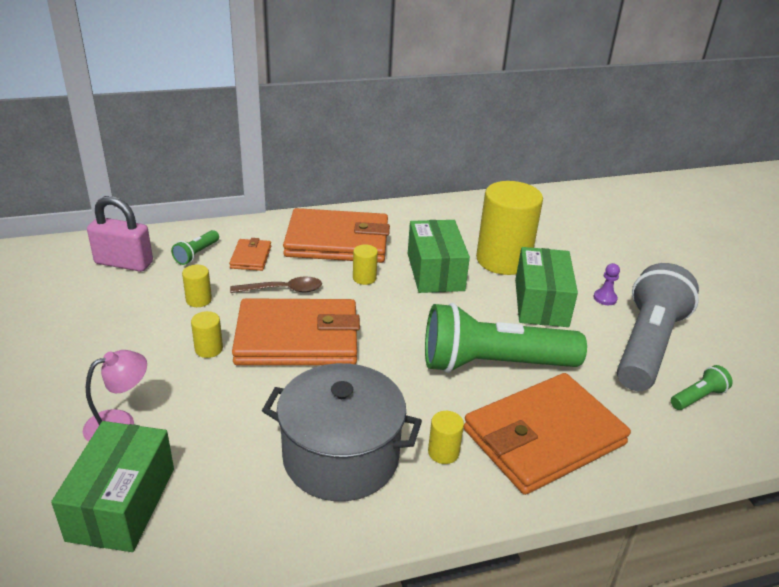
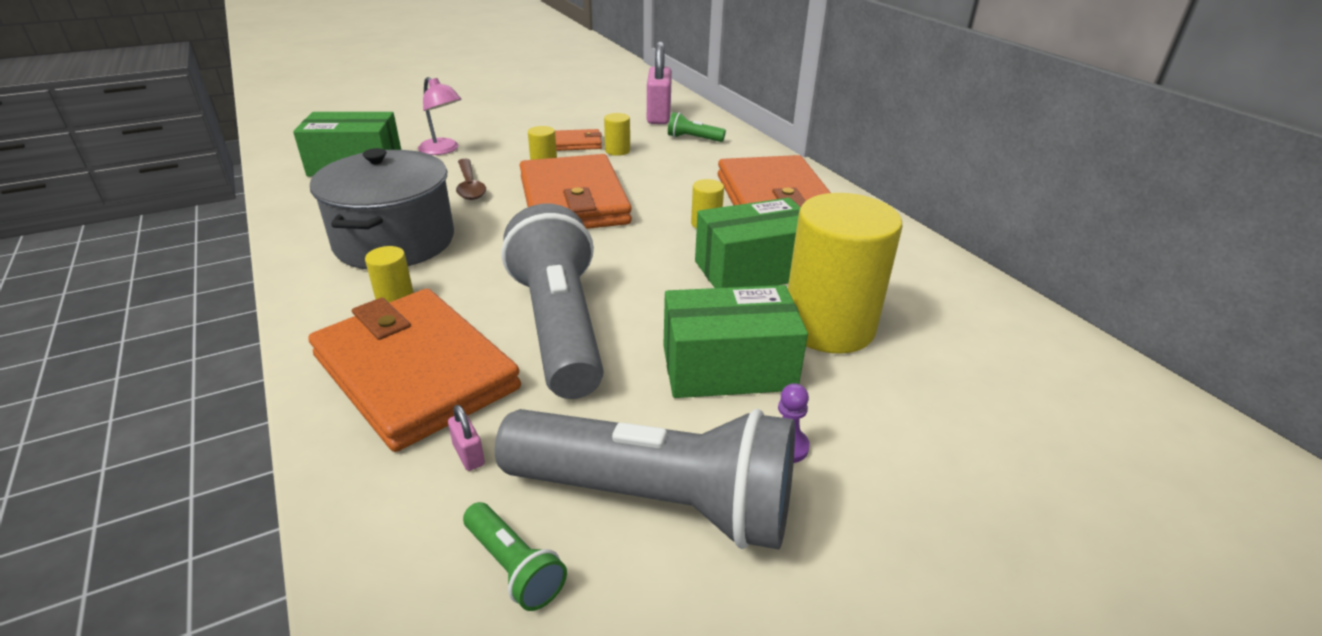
camera: 80 degrees right, 0 degrees up
(251, 257) = (705, 161): orange wallet -> orange wallet (576, 143)
(283, 290) = (655, 184): brown spoon -> brown spoon (470, 186)
(493, 364) = (559, 326): green flashlight -> grey flashlight
(622, 412) = (468, 454): none -> pink padlock

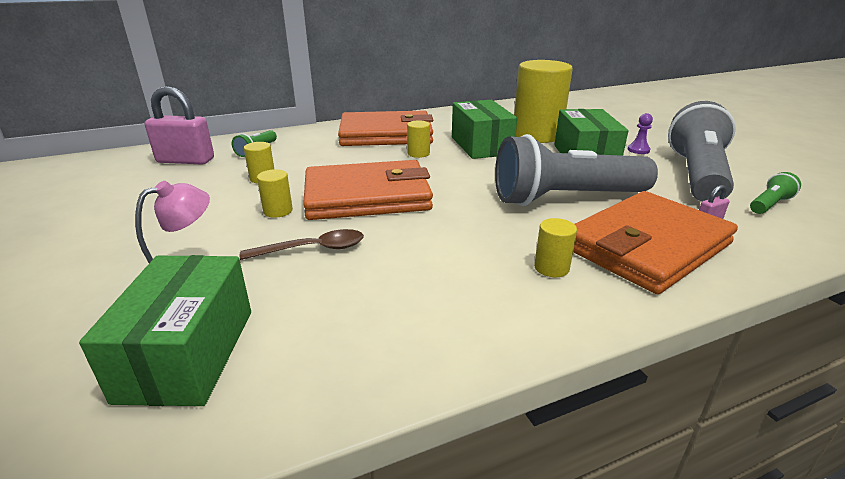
camera: 85 degrees left, 5 degrees down
(395, 241) = (443, 282): grey pot -> none
(576, 143) = (228, 196): orange wallet -> none

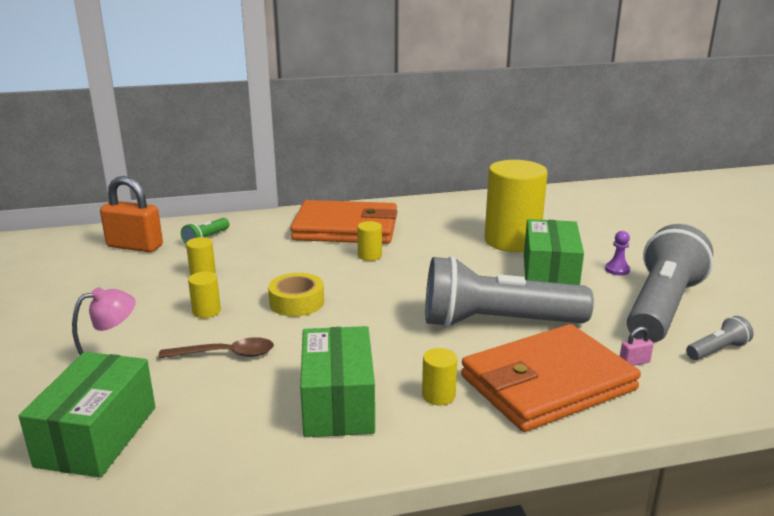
camera: 10 degrees right, 5 degrees down
(185, 160) = (135, 246): pink padlock -> orange padlock
(367, 196) = (297, 302): orange wallet -> yellow tape
(481, 145) = (442, 250): green box -> green box (338, 403)
(769, 204) = (717, 350): green flashlight -> grey flashlight

